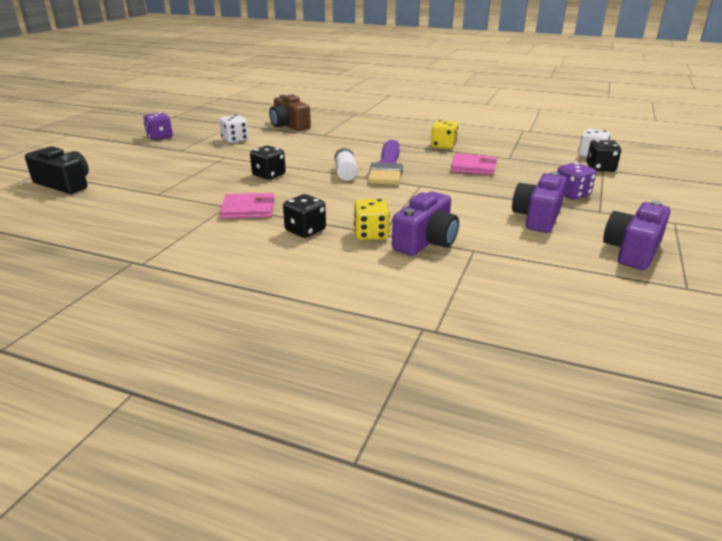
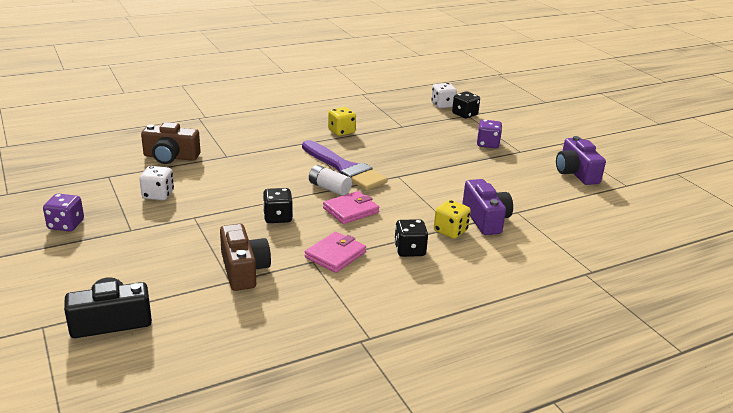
camera: 50 degrees left, 0 degrees up
(178, 192) = (243, 270): none -> brown camera
(473, 167) = (398, 145): pink wallet -> pink wallet (351, 210)
(538, 217) = (502, 171): purple camera -> none

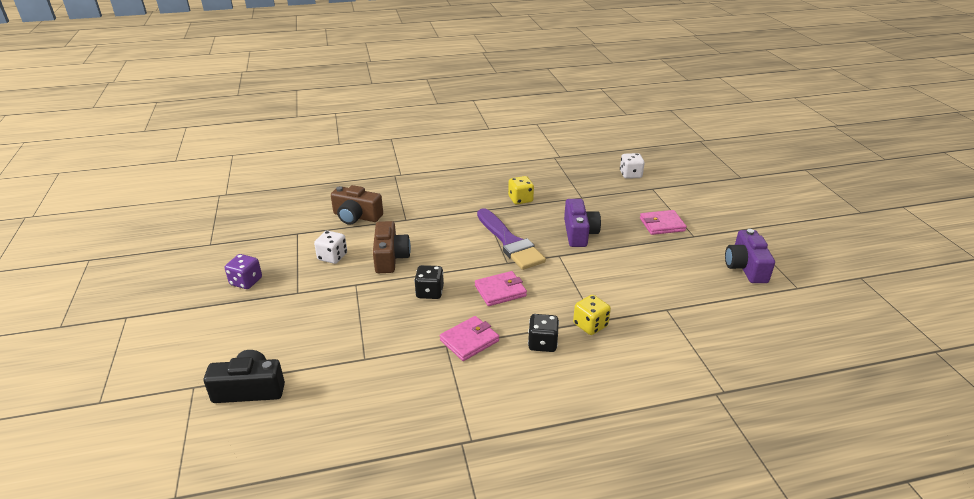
camera: 15 degrees right, 5 degrees up
(243, 270) = (380, 347): brown camera -> brown camera (390, 257)
(329, 188) = (488, 263): white battery -> none
(464, 114) = (649, 187): black dice -> none
(485, 219) = (631, 314): purple camera -> purple camera (579, 233)
(487, 144) = (662, 225): purple dice -> pink wallet

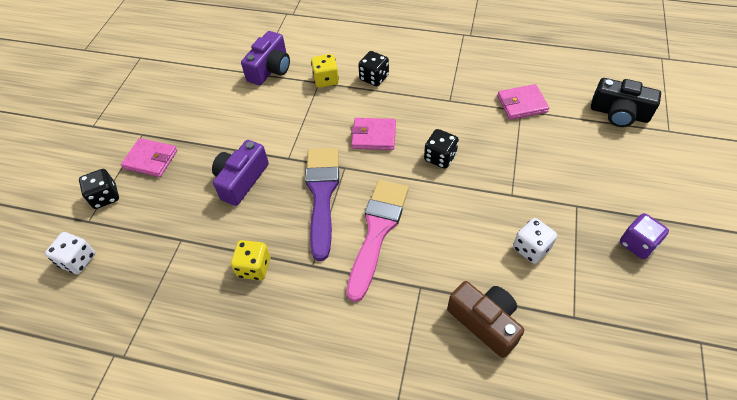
camera: 150 degrees left, 20 degrees up
(390, 257) = (463, 221): brown camera -> none
(452, 235) = (377, 231): none -> pink brush
(469, 340) = (429, 98): pink wallet -> pink wallet (522, 104)
(660, 200) = (105, 197): none -> black dice
(745, 267) = (149, 86): purple camera -> purple camera (270, 69)

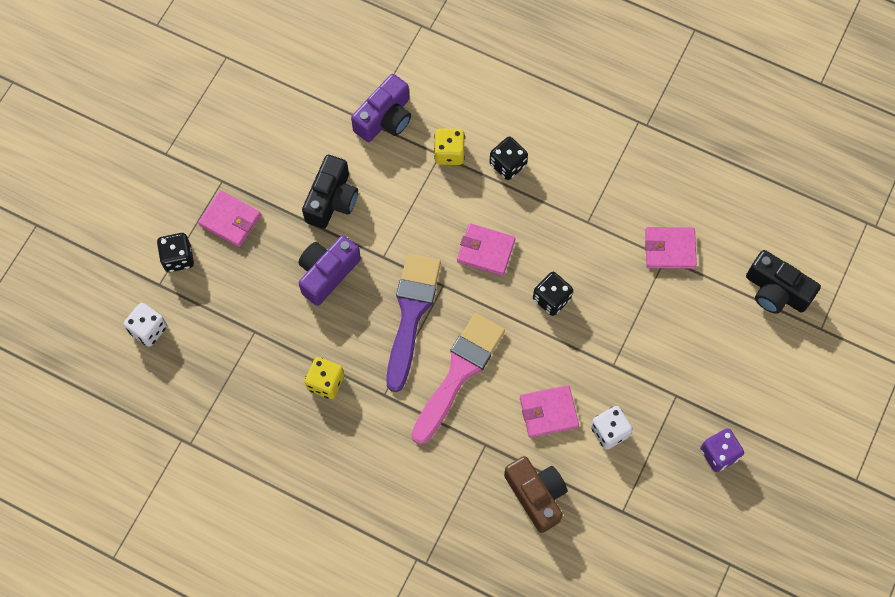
camera: 10 degrees right, 15 degrees up
(237, 128) = (332, 200): none -> black camera
(469, 245) = (548, 412): none -> pink wallet

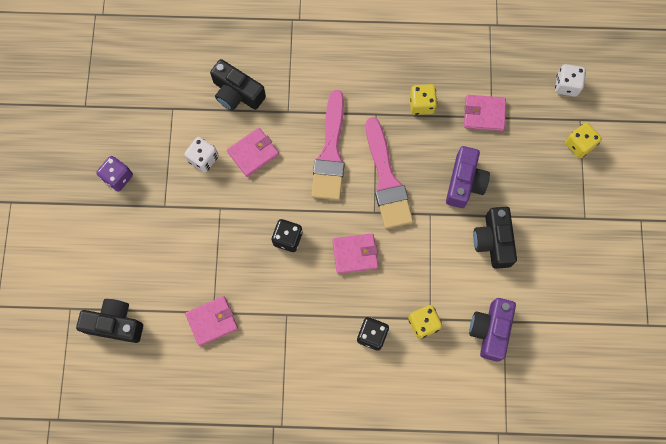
camera: 155 degrees right, 5 degrees up
(178, 258) = (579, 144): black dice -> yellow dice
(230, 220) = (559, 190): pink wallet -> pink wallet (484, 114)
(411, 314) = (386, 180): purple brush -> pink brush
(536, 495) = (237, 93): brown camera -> black camera

